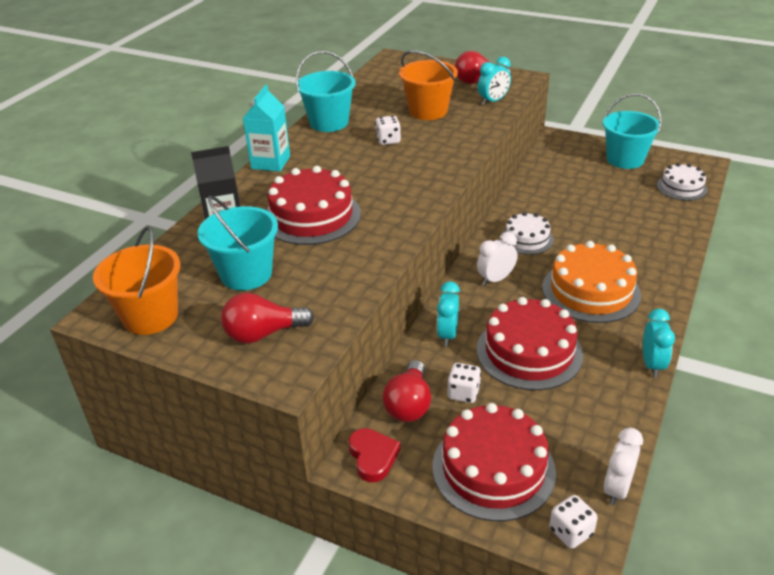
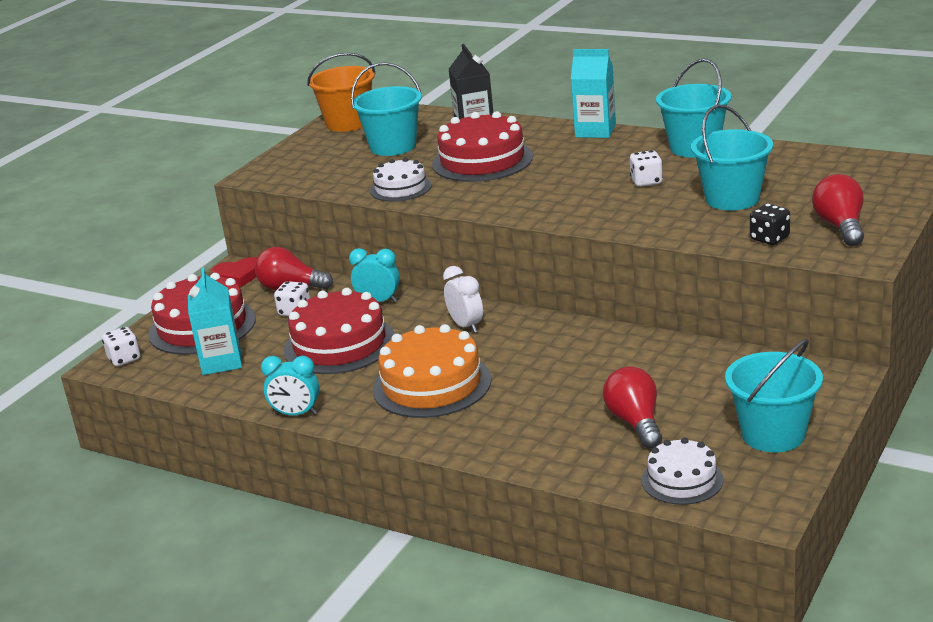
camera: 95 degrees right, 10 degrees down
(263, 334) = (309, 162): red light bulb -> red light bulb (635, 422)
(428, 111) = (732, 199): orange bucket -> turquoise bucket
(493, 101) = (769, 238): turquoise clock -> black dice
(527, 239) = (547, 346): white cake -> white cake (400, 188)
(568, 436) = (221, 362): none -> turquoise carton
(616, 489) = (153, 382): white clock -> none

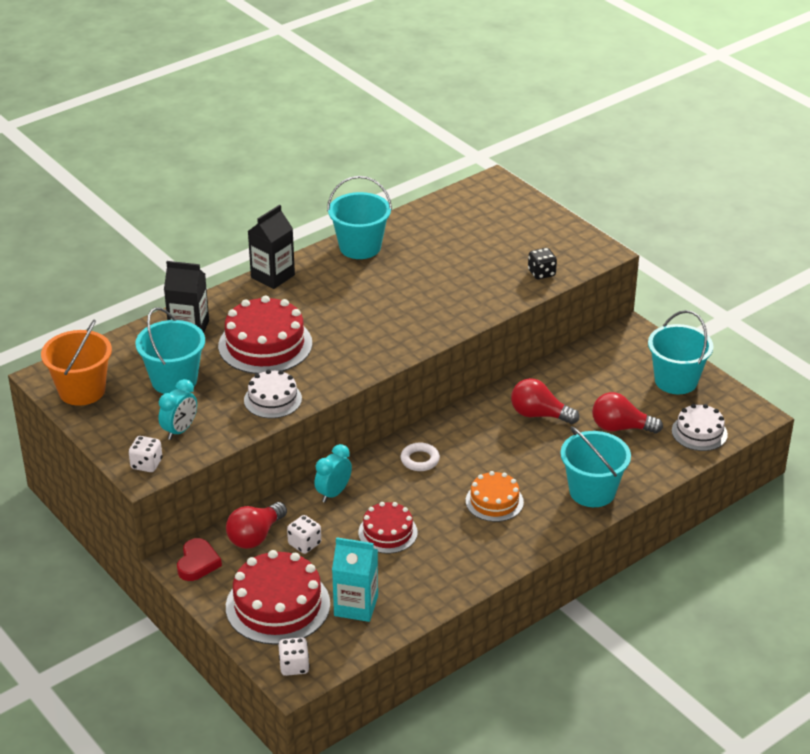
camera: 70 degrees left, 10 degrees up
(296, 414) = (480, 581): turquoise clock -> turquoise clock (180, 430)
(339, 344) = (388, 532): red cake -> red cake, size x0.59
(432, 384) = (494, 501): orange cake -> orange cake, size x0.59
(466, 326) = (420, 460): white clock -> white ring
(595, 131) = (273, 276): turquoise carton -> black carton
(646, 182) = (397, 287): white dice -> white dice (146, 464)
(732, 199) = (465, 264): turquoise bucket -> turquoise bucket (592, 491)
(840, 227) = (551, 243): red light bulb -> red light bulb (539, 415)

